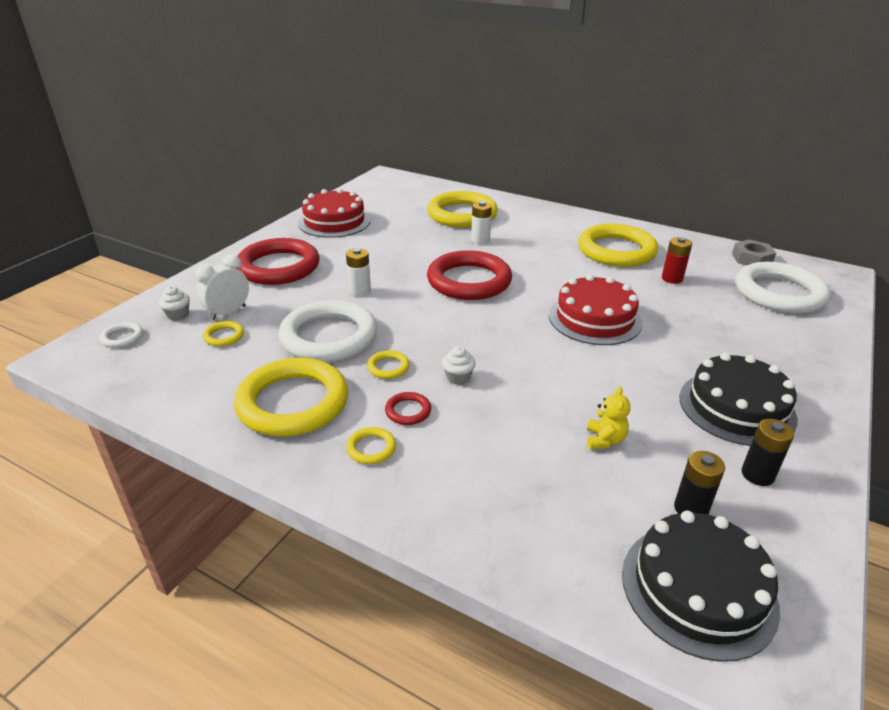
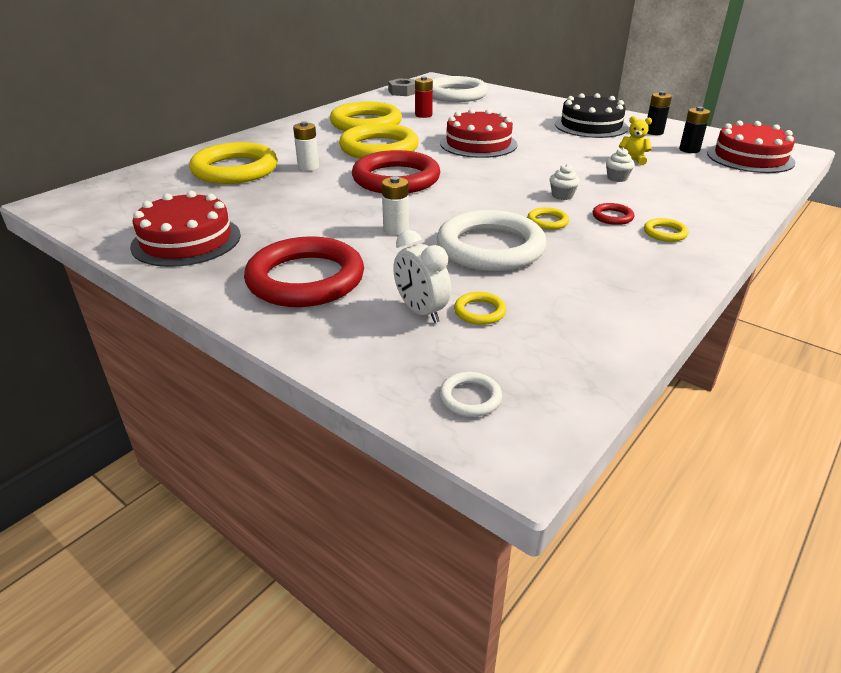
camera: 80 degrees left, 0 degrees up
(178, 315) = (415, 352): white cupcake -> white cupcake (617, 178)
(293, 402) = (608, 266): yellow ring -> yellow ring (379, 148)
(698, 589) = (750, 157): black cake -> red cake

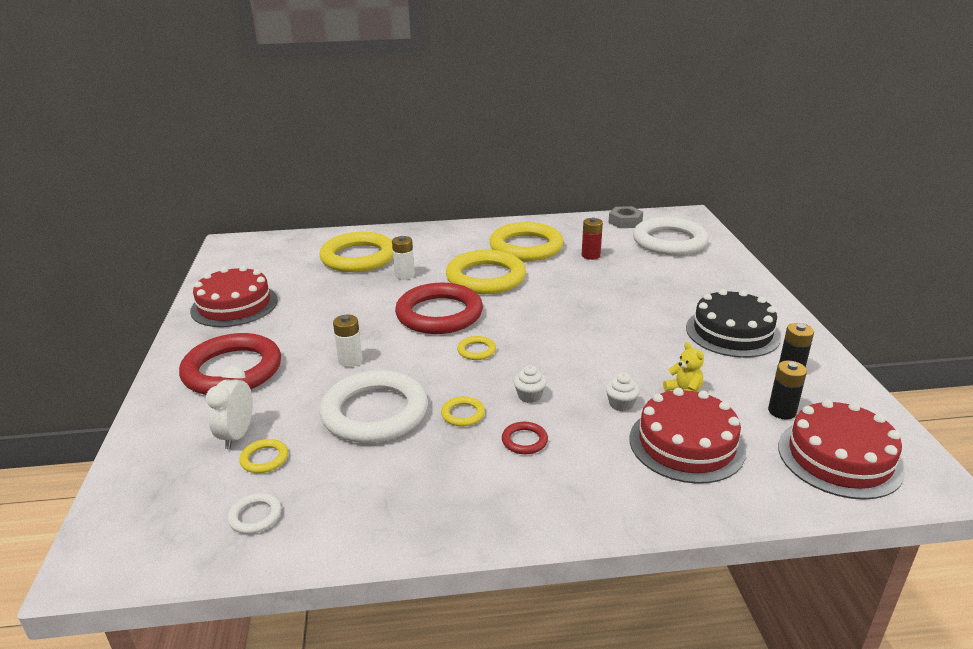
camera: 45 degrees right, 5 degrees down
(470, 398) = (141, 513): white ring -> white ring (255, 516)
(478, 144) = (574, 307): red cake -> red cake (686, 444)
(665, 233) = (533, 483): yellow ring -> yellow ring (476, 350)

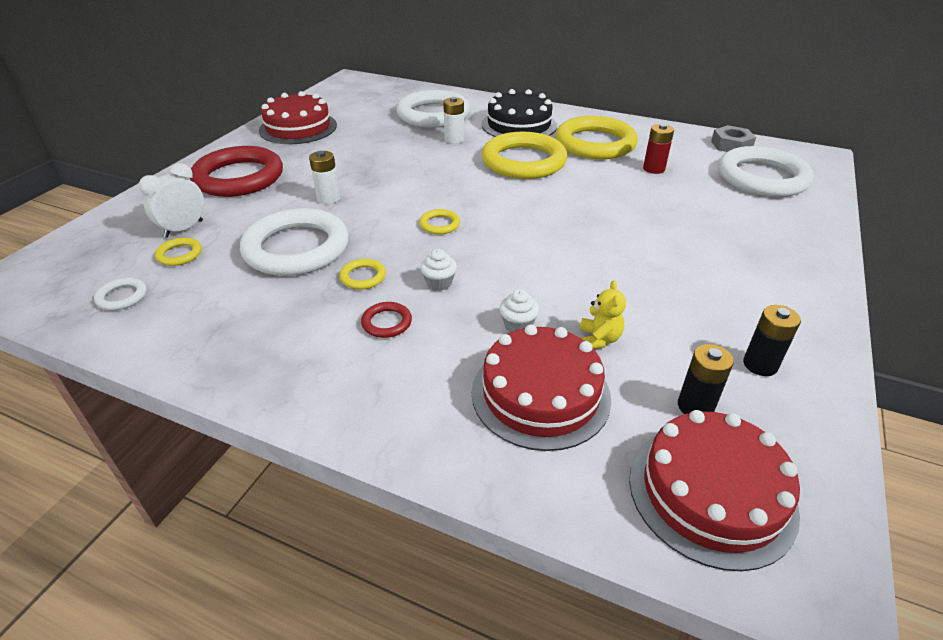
camera: 30 degrees right, 10 degrees up
(358, 257) = (433, 114): yellow ring -> white ring
(439, 314) = (445, 182): red ring -> none
(732, 332) = (731, 296): black cake -> black cake (519, 125)

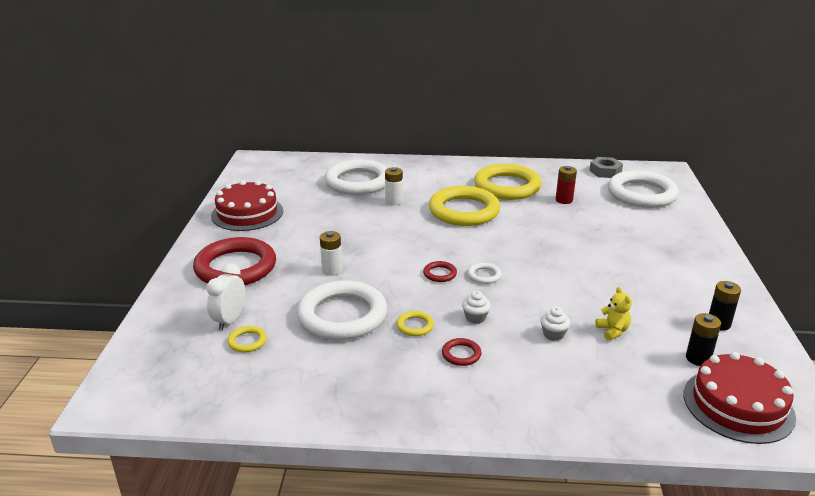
camera: 20 degrees left, 10 degrees down
(122, 297) = (232, 385): white ring -> white ring (484, 275)
(440, 224) = (440, 274): yellow ring -> red ring
(519, 125) = (436, 180): black cake -> none
(540, 394) = (601, 375): red cake -> none

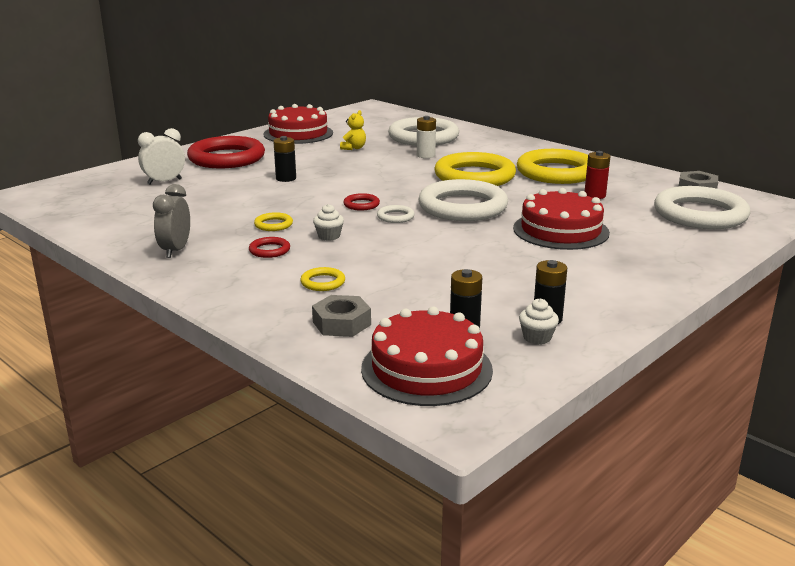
camera: 40 degrees right, 5 degrees down
(247, 341) = (151, 194): yellow ring -> yellow ring (323, 282)
(332, 270) = (286, 178): white battery -> black battery
(342, 315) = (237, 203): white ring -> white ring (462, 207)
(391, 394) = (175, 250): none -> grey clock
(553, 334) = (368, 267): white cupcake -> white cupcake (537, 337)
(599, 241) = (560, 230): none -> red cake
(612, 331) = (426, 284): yellow teddy bear -> yellow teddy bear (354, 148)
(630, 397) = (341, 323): none -> grey nut

